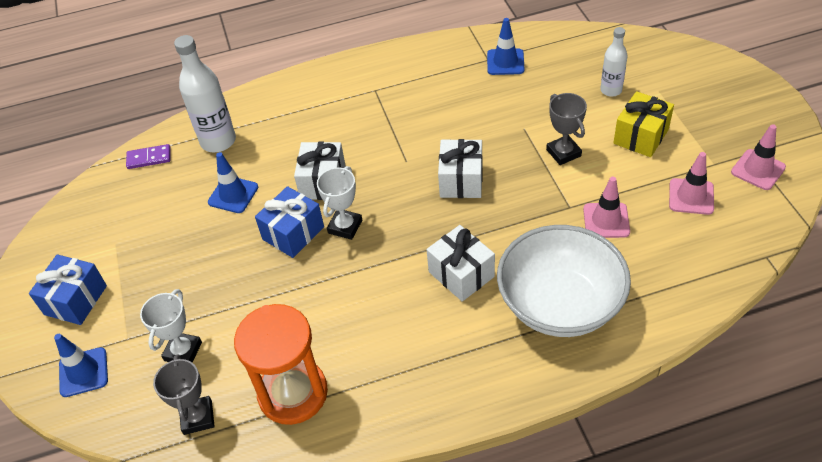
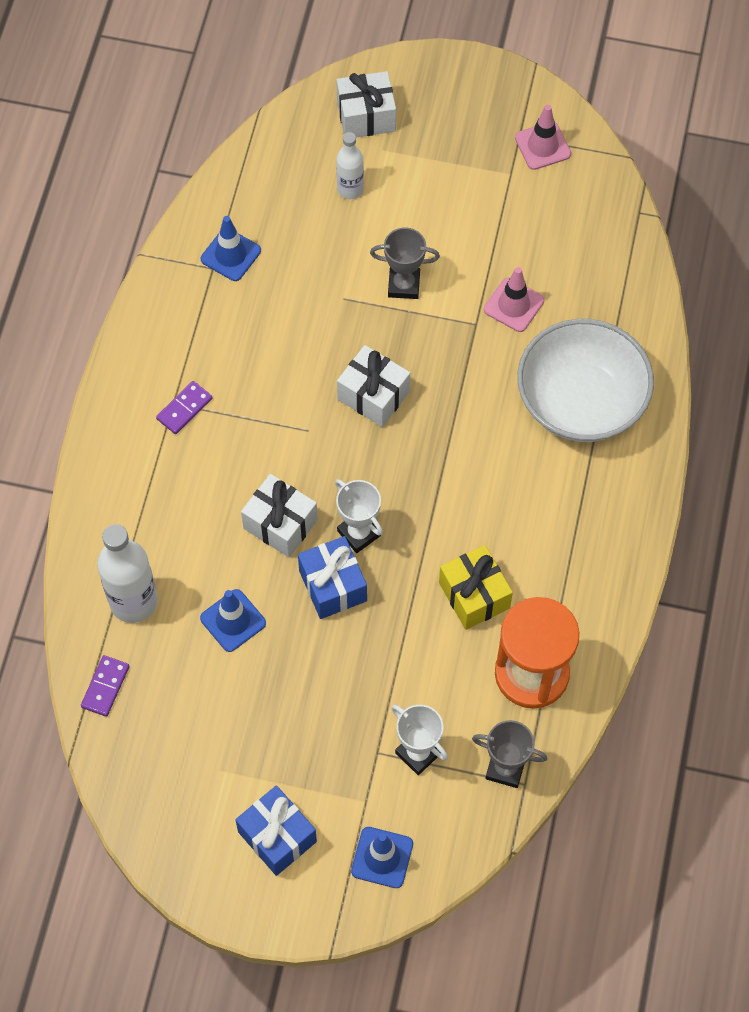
camera: 65 degrees left, 15 degrees up
(375, 96) = (184, 409): none -> purple domino
(461, 274) = (492, 462): white gift -> white gift (366, 116)
(641, 136) = (432, 207): yellow gift -> yellow gift (474, 595)
(691, 196) = (535, 219): pink traffic cone -> none

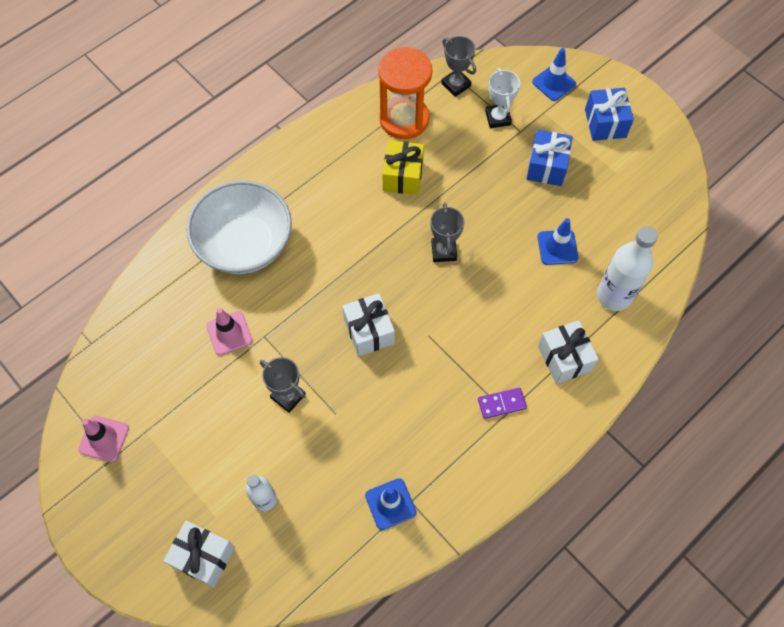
camera: 145 degrees left, 0 degrees up
(105, 687) = (661, 256): purple domino -> none
(280, 524) = (489, 286): white gift -> white gift (564, 358)
(332, 586) = (482, 231): blue gift -> blue gift (546, 166)
(359, 533) = (443, 251): white trophy -> grey trophy

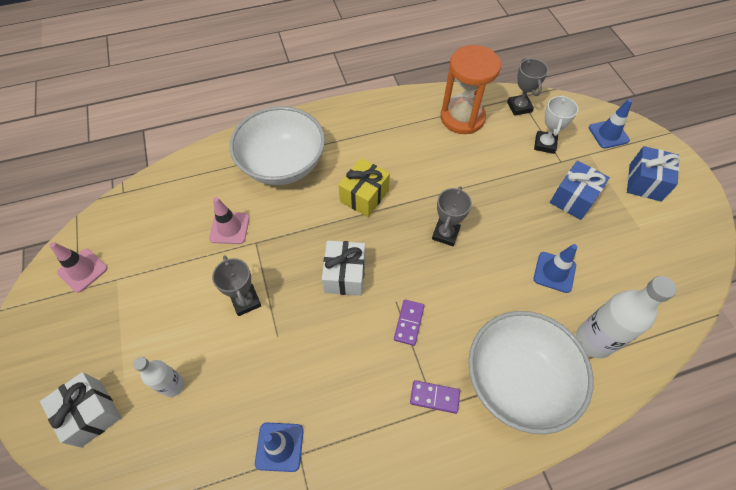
camera: 25 degrees right, 5 degrees down
(403, 176) = (439, 160): yellow gift -> yellow gift (364, 196)
(449, 350) = (409, 323): none -> purple domino
(564, 358) = (517, 380): white gift -> white bowl

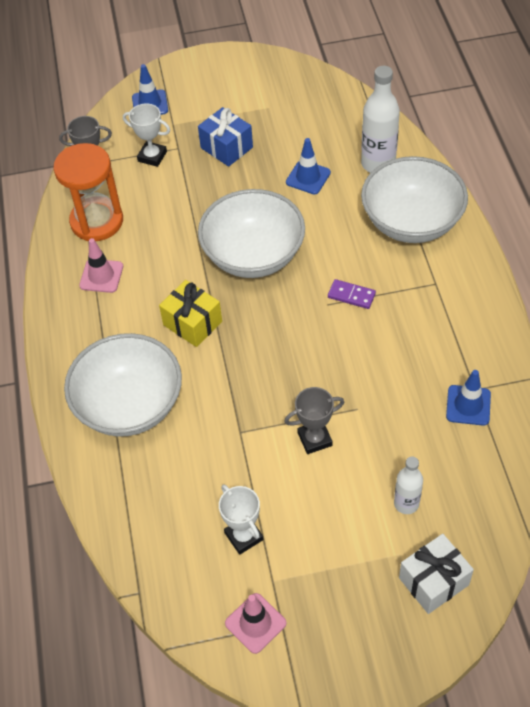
camera: 80 degrees left, 5 degrees down
(158, 255) = (244, 536): none -> white trophy
(229, 228) = (216, 460): pink traffic cone -> pink traffic cone (101, 276)
(345, 275) = (292, 346): white gift -> none
(434, 397) = (425, 283): purple domino -> none
(445, 234) = (253, 255): grey trophy -> white bowl
(645, 182) = (216, 91): blue gift -> none

